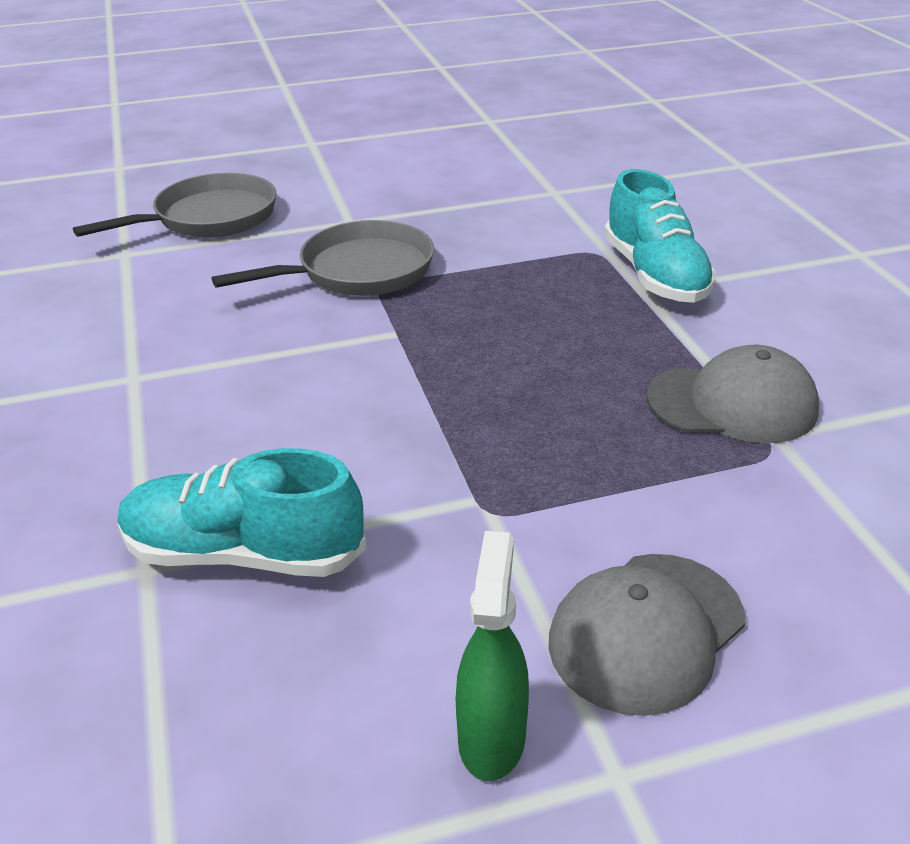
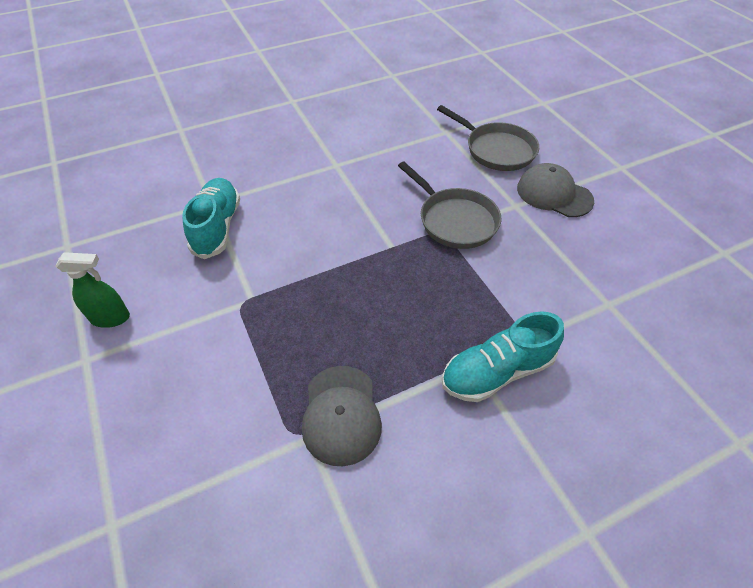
camera: 80 degrees right, 15 degrees up
(646, 631) = (158, 369): grey cap -> grey cap (554, 194)

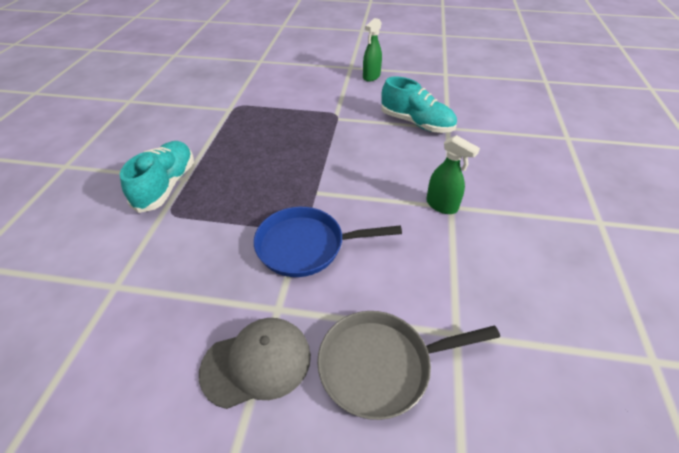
camera: 125 degrees right, 5 degrees down
(339, 169) = (442, 205): none -> green spray bottle
(341, 414) = (226, 121): grey cap -> none
(454, 220) = (306, 246): grey pan -> blue pan

